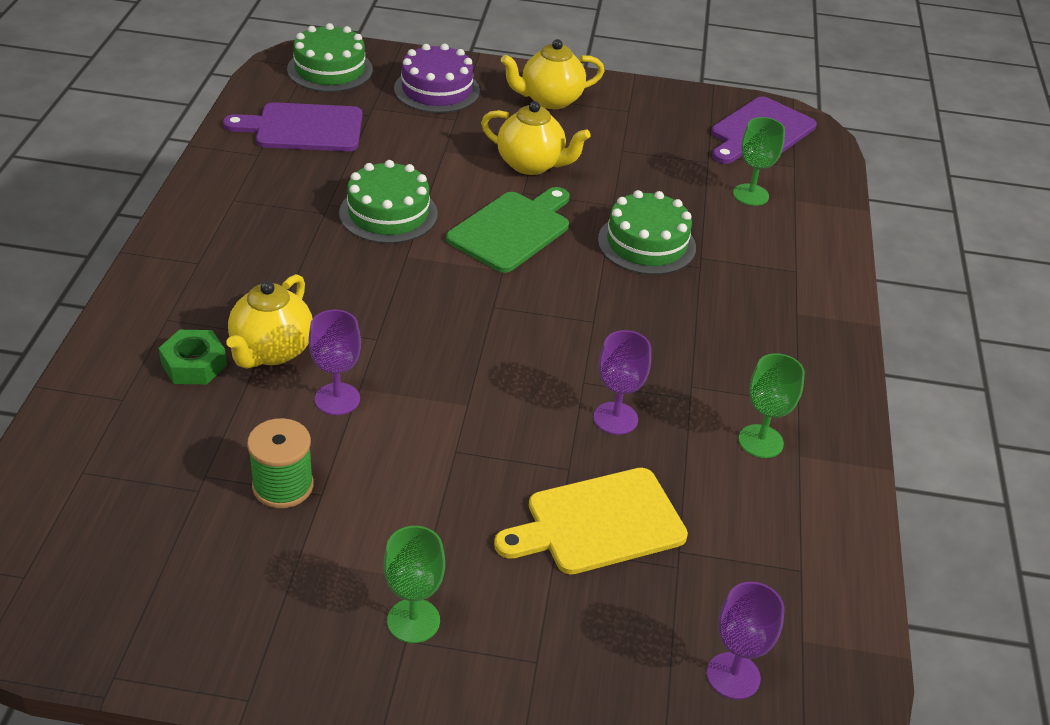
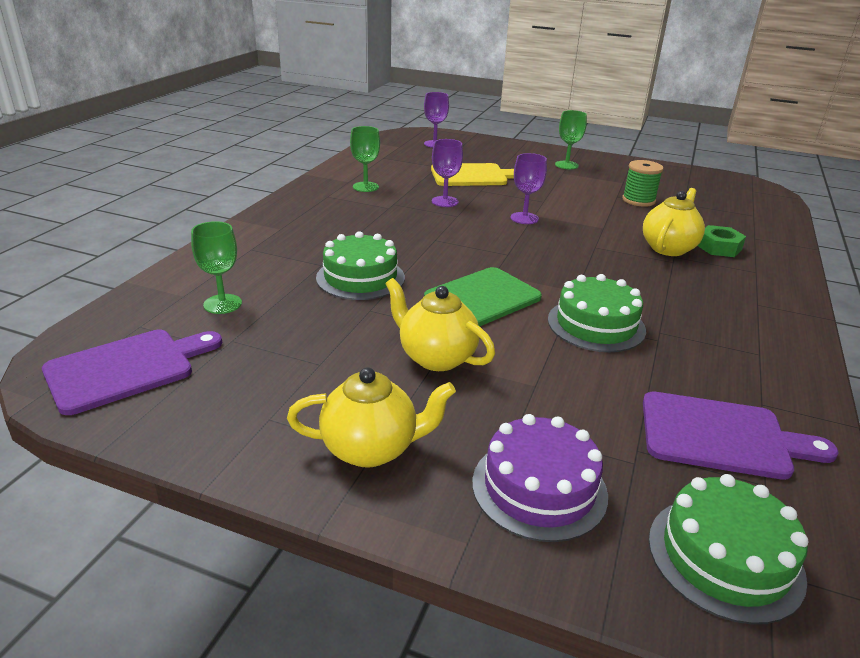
camera: 165 degrees left, 10 degrees down
(337, 399) = (616, 224): purple goblet -> purple goblet (524, 218)

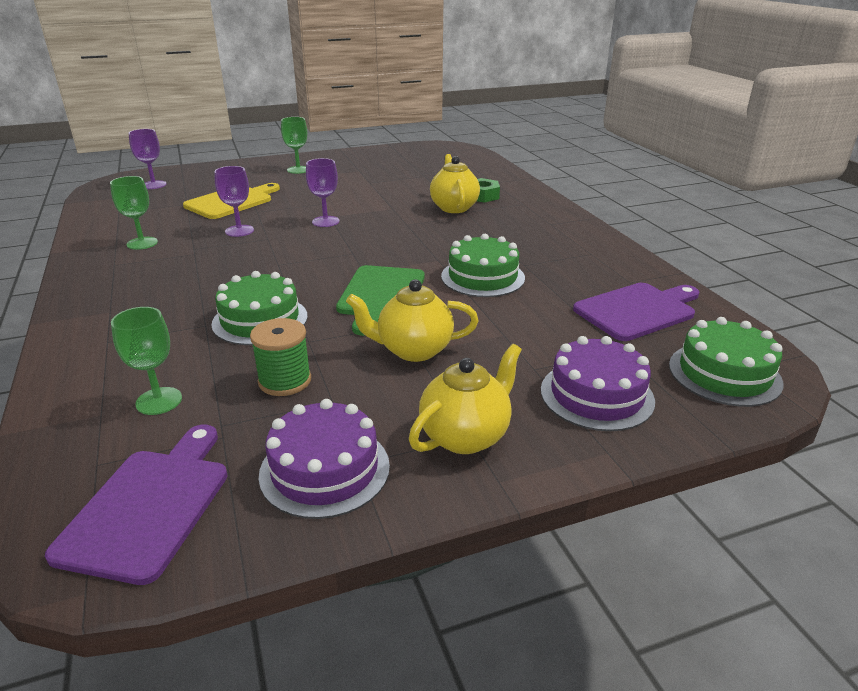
camera: 40 degrees left, 0 degrees up
(244, 409) = (325, 469): none -> purple cake
(638, 200) = (388, 180): green spool -> green spool (285, 381)

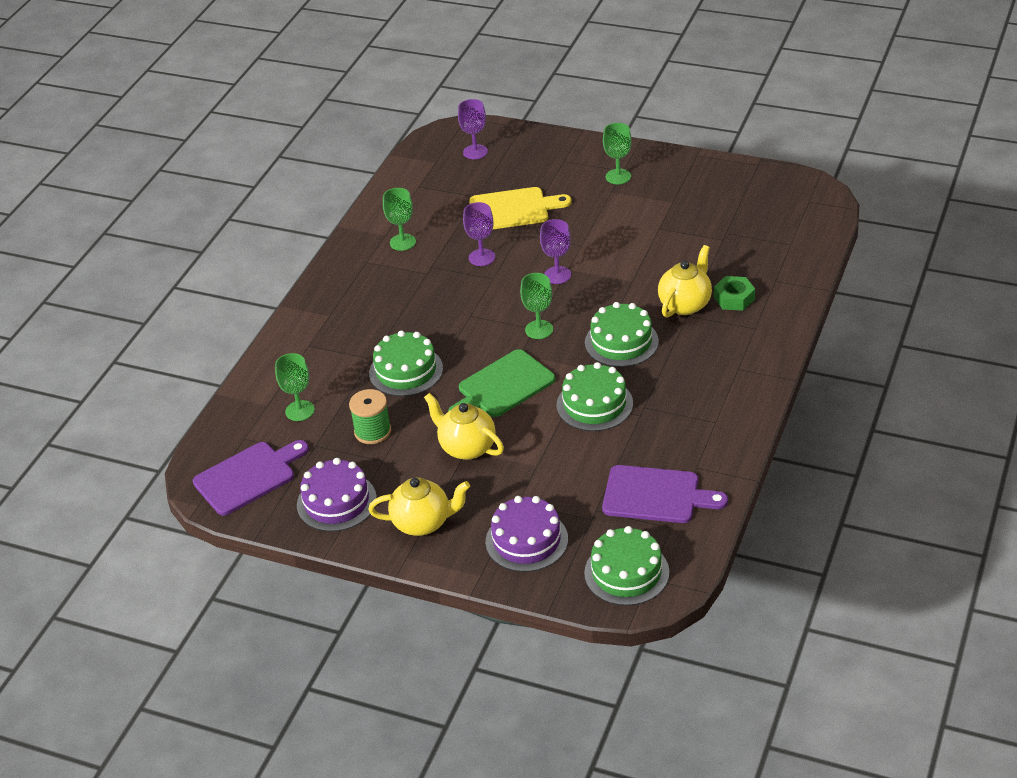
camera: 45 degrees right, 10 degrees up
(358, 252) = (539, 329): none -> green goblet
(440, 238) = (621, 342): none -> green cake

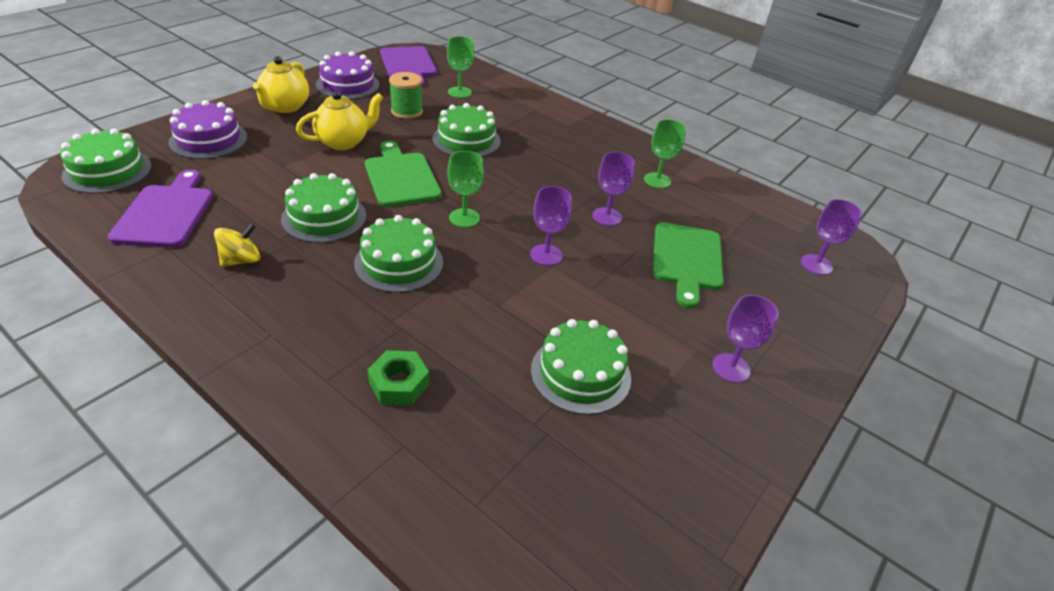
camera: 100 degrees right, 0 degrees up
(513, 209) = (687, 260): yellow cutting board -> green cutting board
(618, 176) = (731, 368): green goblet -> purple goblet
(656, 495) = (166, 213): purple cutting board -> purple cutting board turned 150 degrees clockwise
(669, 231) = (580, 373): none -> green cake
(679, 421) = (241, 260): none -> yellow spinning top
(685, 304) = (422, 334): yellow teapot -> none

